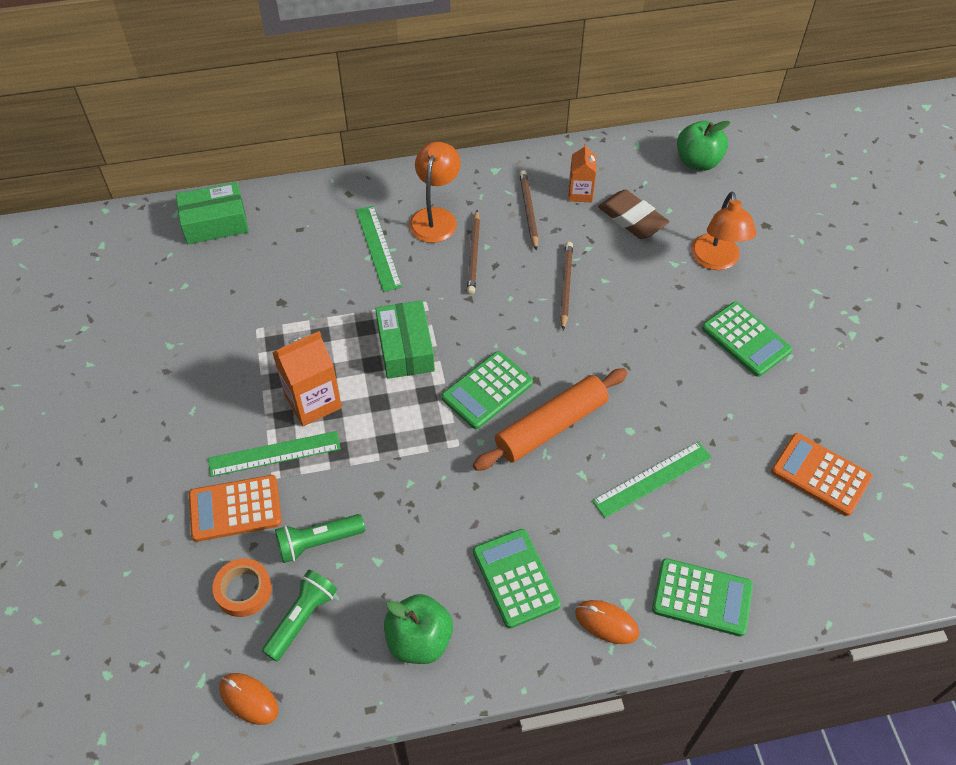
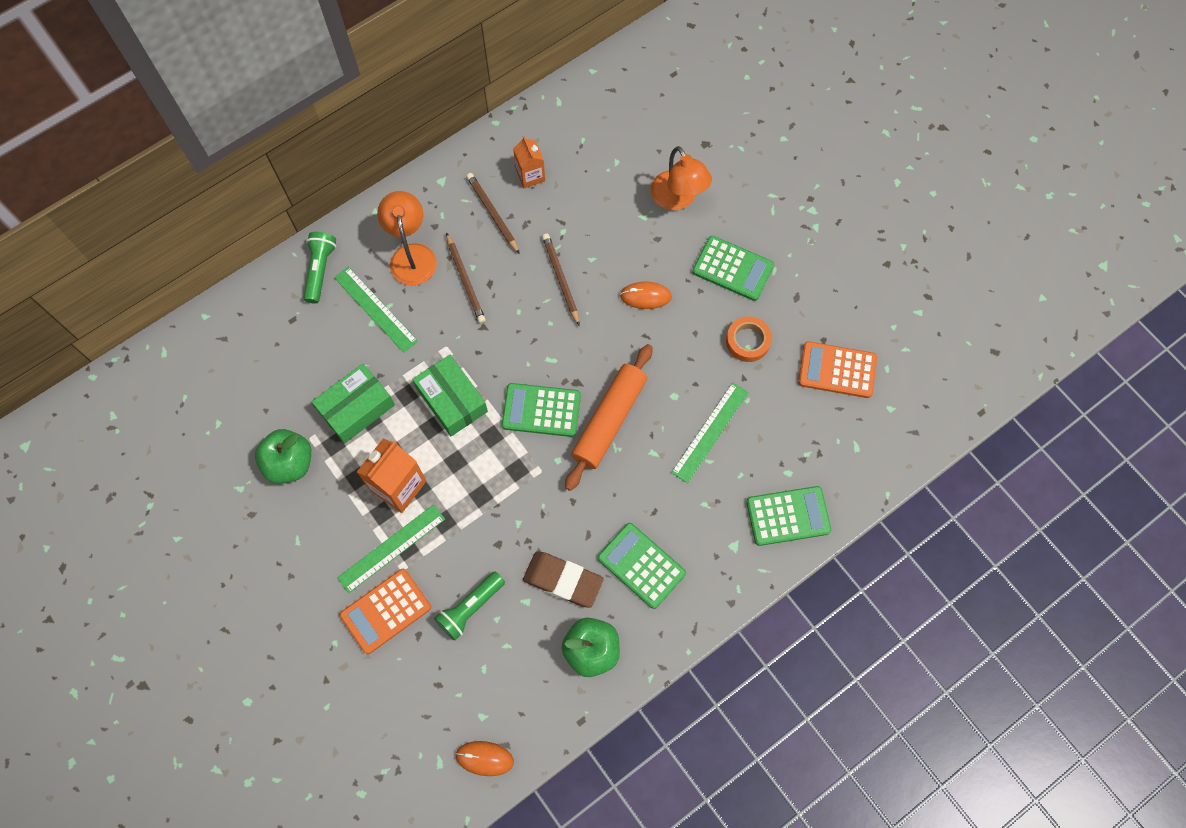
camera: 25 degrees left, 15 degrees up
(215, 223) = (208, 346): green box -> green box (356, 408)
(243, 590) = (431, 675): orange tape -> orange tape (748, 341)
(301, 618) = (491, 676): green flashlight -> green flashlight (320, 270)
(487, 390) = (541, 410): green calculator -> green calculator turned 75 degrees clockwise
(606, 623) = (726, 570): orange mouse -> orange mouse (645, 296)
(632, 219) = (588, 184): brown eraser -> brown eraser (563, 580)
(698, 162) = (620, 98): green apple -> green apple (289, 463)

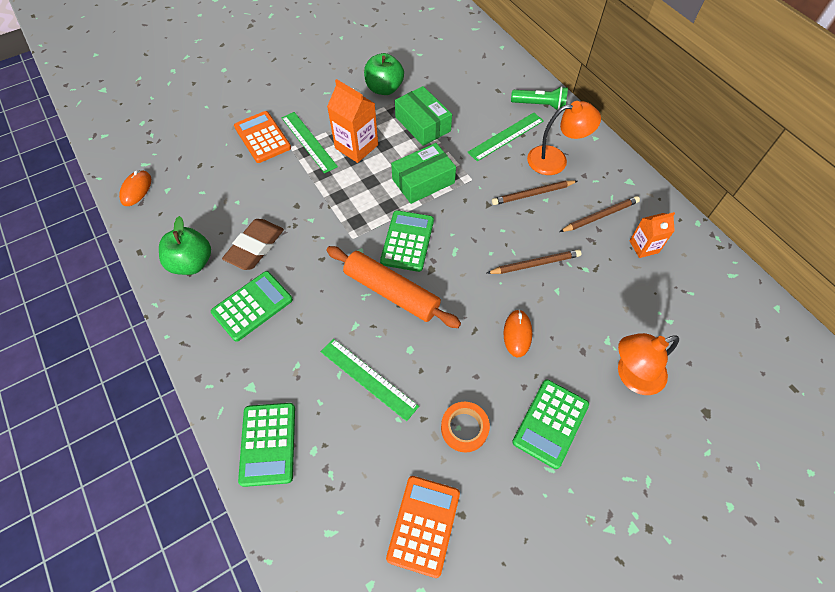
camera: 95 degrees right, 10 degrees down
(470, 608) = (250, 186): green flashlight -> none

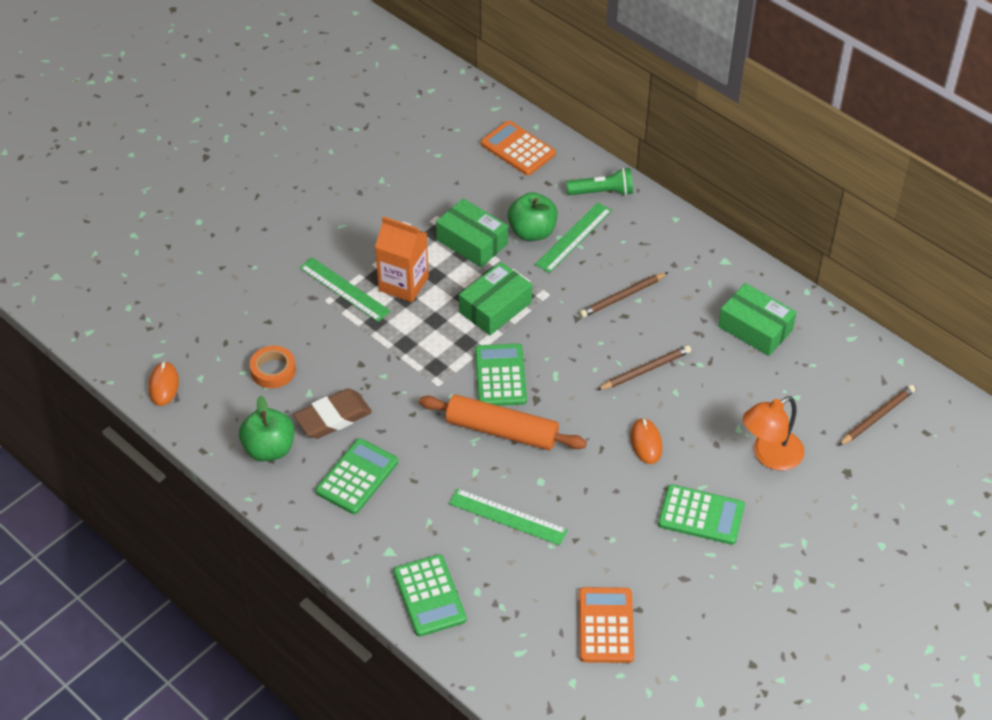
camera: 15 degrees left, 10 degrees down
(255, 247) = (333, 417): brown eraser -> brown eraser turned 45 degrees clockwise
(262, 137) = (286, 295): orange calculator -> orange calculator (517, 149)
(384, 88) = (410, 207): green apple -> green apple (532, 232)
(464, 428) = (618, 538): orange tape -> orange tape (273, 370)
(550, 423) = (701, 515): green calculator -> green calculator turned 90 degrees counterclockwise
(555, 159) = (637, 253): orange lamp -> none
(600, 216) = (702, 306): brown pencil -> brown pencil (877, 417)
(644, 247) = (755, 328): orange carton -> green box

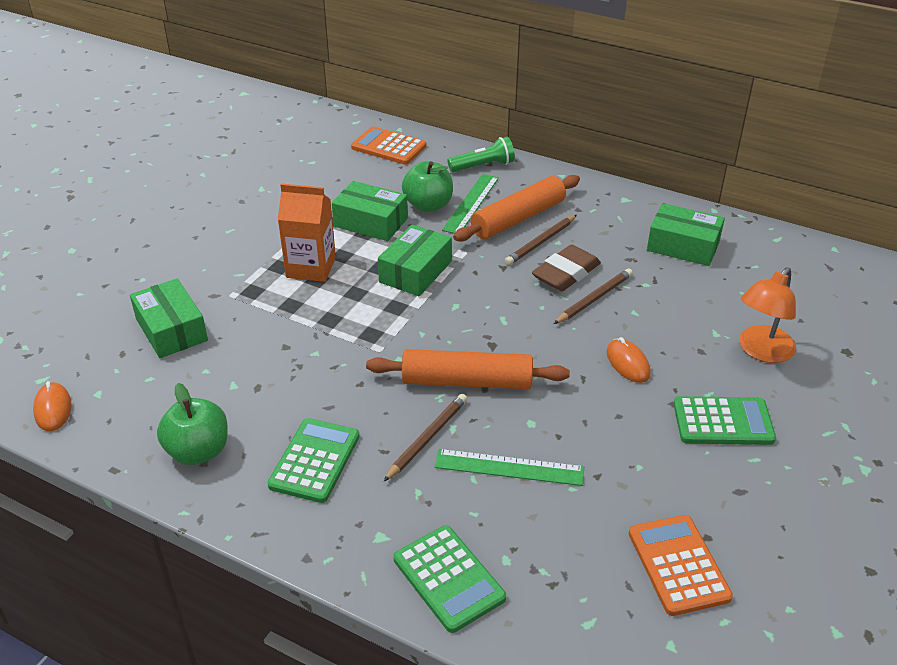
camera: 15 degrees left, 10 degrees down
(270, 327) = (171, 330): none -> green box
(273, 370) = (185, 370): orange tape -> none
(333, 417) = (268, 404): brown eraser -> brown eraser (566, 273)
(344, 289) = (248, 282): green ruler -> none
(500, 376) = (444, 330): green calculator -> none
(612, 265) = (518, 219): none -> orange rolling pin
(877, 417) = (843, 298): brown pencil -> brown pencil (427, 438)

